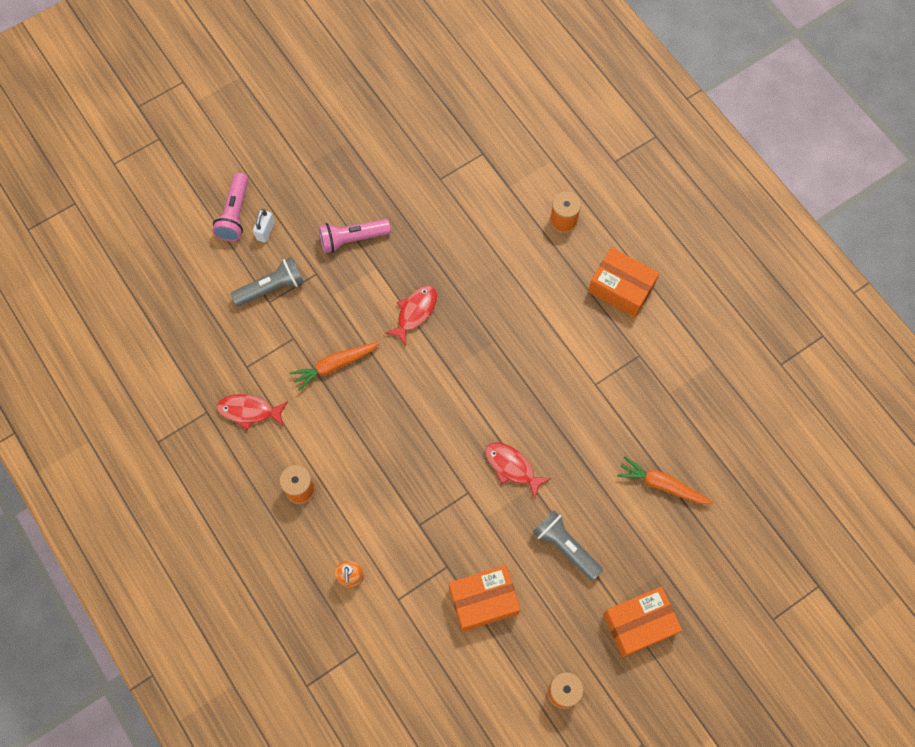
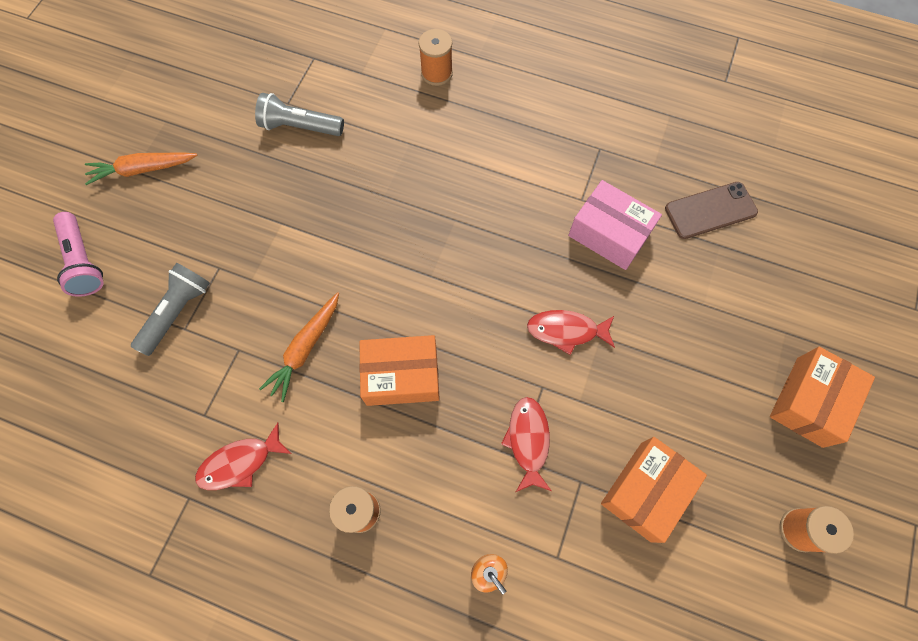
camera: 35 degrees left, 0 degrees up
(265, 231) = (131, 258): white padlock -> none
(352, 239) = (235, 210): pink flashlight -> none
(415, 312) = (353, 242): red fish -> red fish (528, 441)
(565, 547) = (680, 375): grey flashlight -> grey flashlight (300, 127)
(595, 421) = (609, 234): none -> pink box
(621, 288) = (536, 100): orange box -> orange box (402, 376)
(662, 485) = (717, 252): orange carrot -> orange carrot (142, 169)
(682, 453) = (710, 210): none -> brown phone

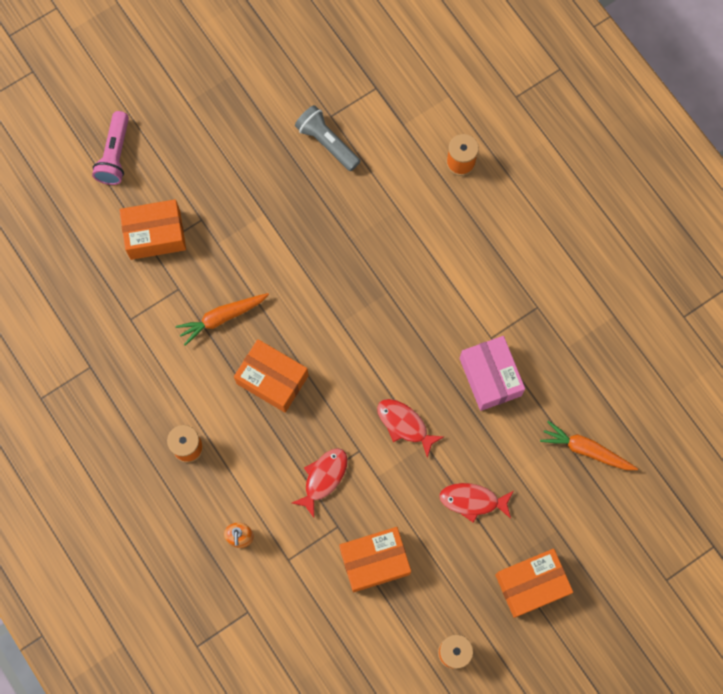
camera: 35 degrees right, 5 degrees up
(142, 169) = (194, 106): orange carrot -> orange carrot (586, 449)
(177, 312) = (155, 235): grey flashlight -> orange box
(240, 462) = (134, 366): red fish -> red fish (472, 501)
(710, 210) = (579, 410): brown phone -> none

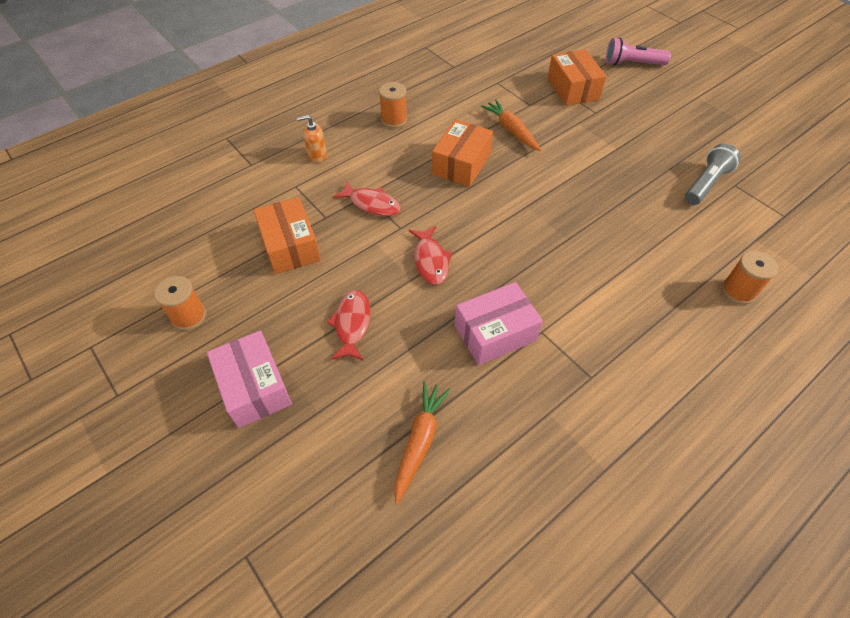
camera: 85 degrees right, 20 degrees down
(404, 424) = (430, 260): red fish -> red fish turned 135 degrees clockwise
(531, 584) = (254, 387): orange box -> pink box

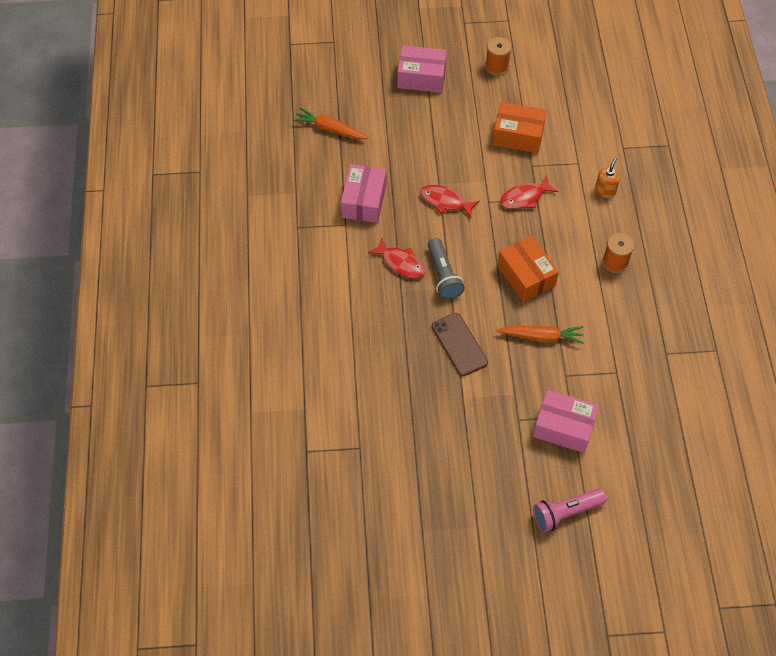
camera: 125 degrees right, 5 degrees up
(352, 324) = (428, 137): red fish -> red fish (401, 263)
(420, 441) = (330, 129): orange carrot -> orange carrot turned 150 degrees clockwise
(572, 89) = (563, 427): orange box -> pink box
(574, 173) = (459, 344): none -> brown phone
(632, 64) = (565, 513): pink flashlight -> pink flashlight turned 150 degrees counterclockwise
(706, 184) = (377, 427): grey flashlight -> grey flashlight (443, 275)
(738, 291) = (279, 355): orange spool -> none

